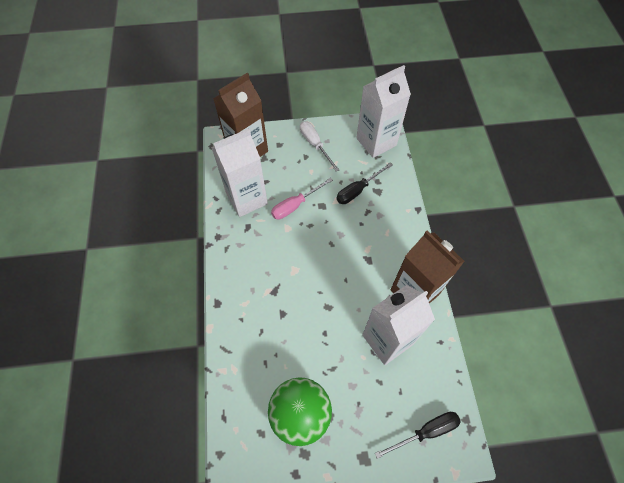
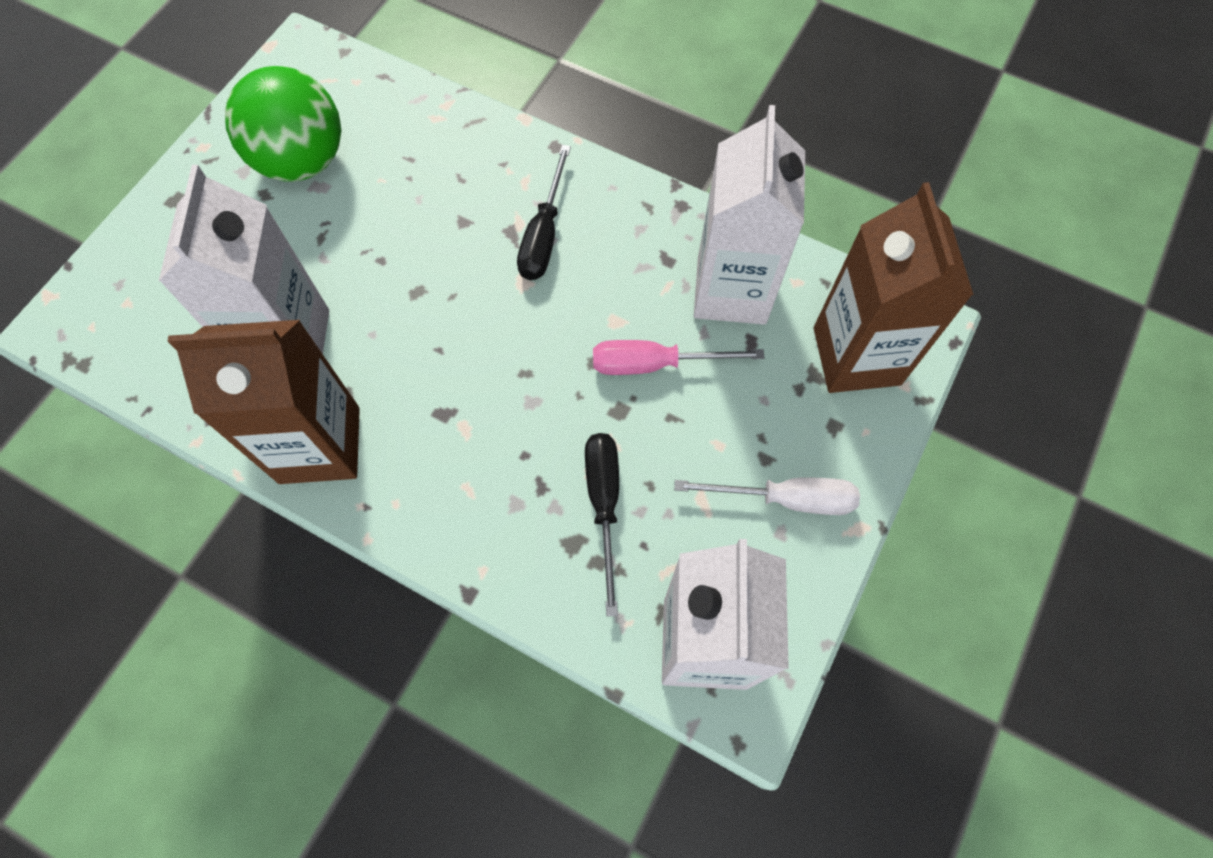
camera: 125 degrees right, 5 degrees up
(295, 205) = (655, 364): pink screwdriver -> pink screwdriver turned 90 degrees counterclockwise
(425, 432) = (126, 297): black screwdriver -> black screwdriver (544, 234)

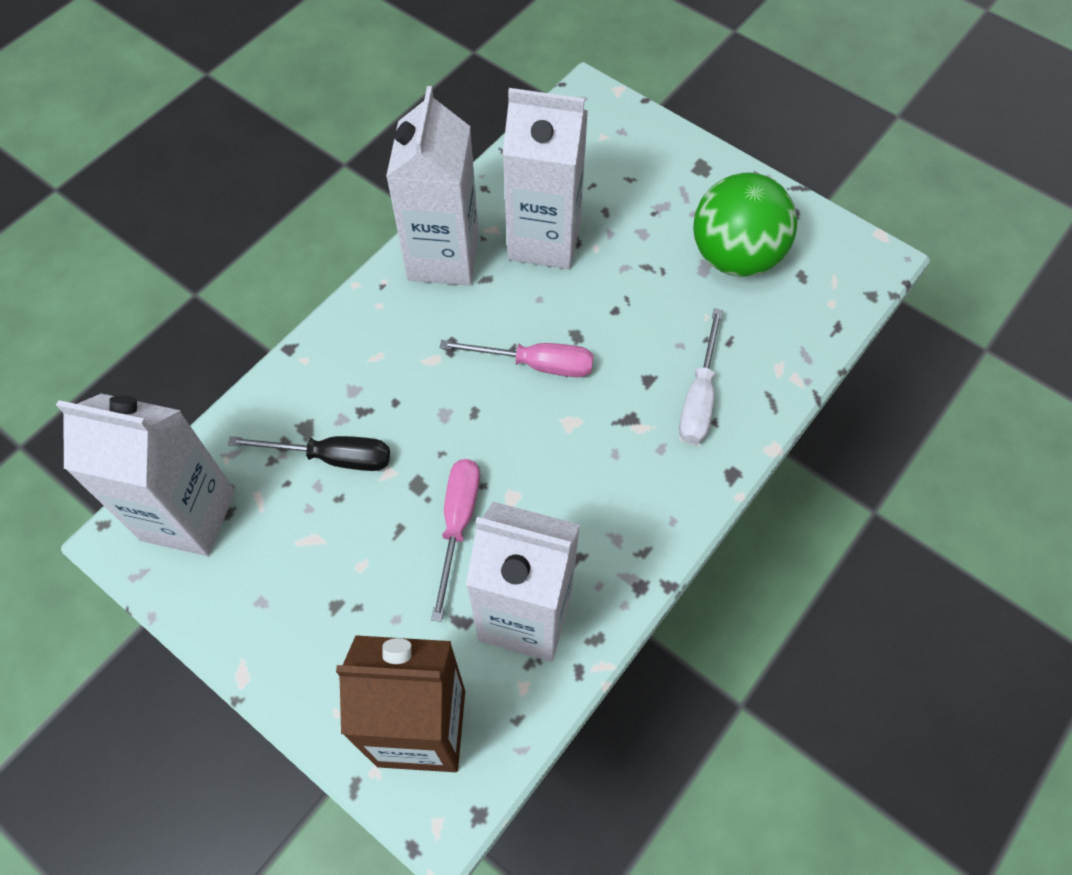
camera: 100 degrees right, 5 degrees down
(320, 445) = (443, 257): brown carton -> white carton
(458, 324) = (535, 364): none -> pink screwdriver
(544, 234) = (622, 447): black screwdriver -> none
(785, 499) = (291, 614): white screwdriver -> white screwdriver (699, 397)

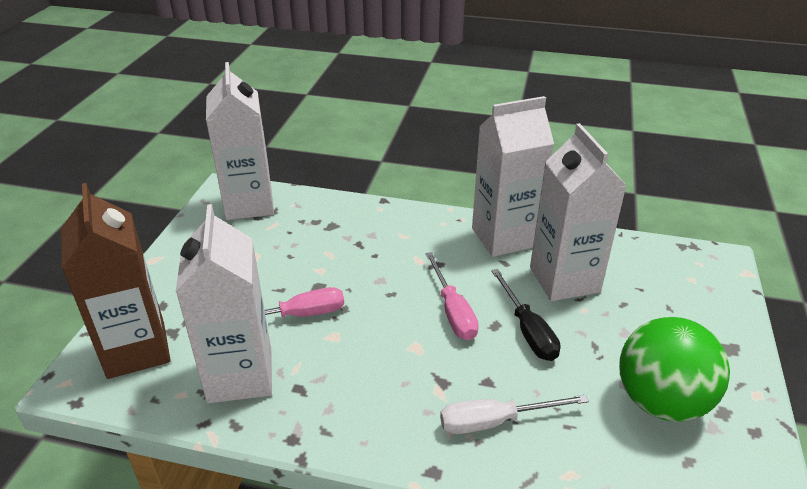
camera: 65 degrees right, 25 degrees down
(332, 457) = (317, 243): black screwdriver -> black screwdriver (527, 330)

